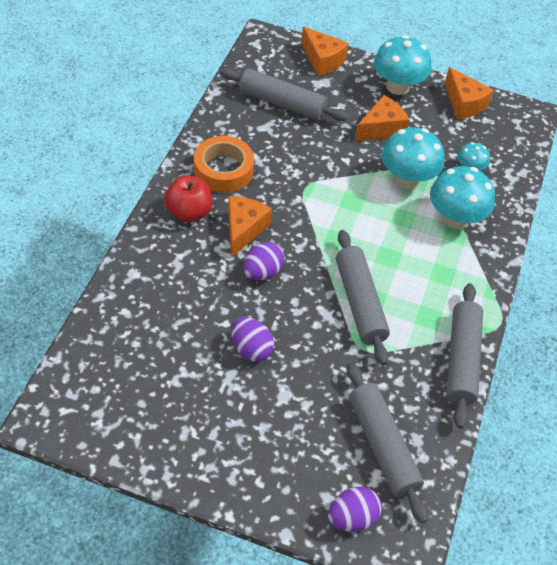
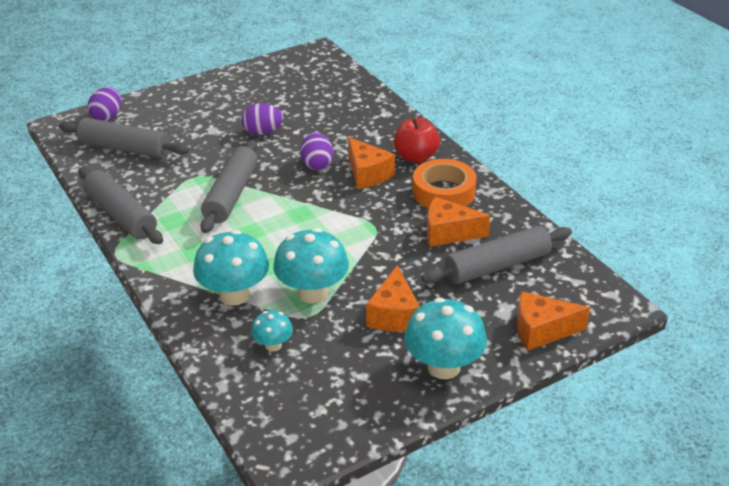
camera: 135 degrees right, 15 degrees down
(360, 302) = (231, 194): grey rolling pin -> grey rolling pin turned 75 degrees clockwise
(464, 104) = (363, 407): orange cheese -> orange cheese (448, 233)

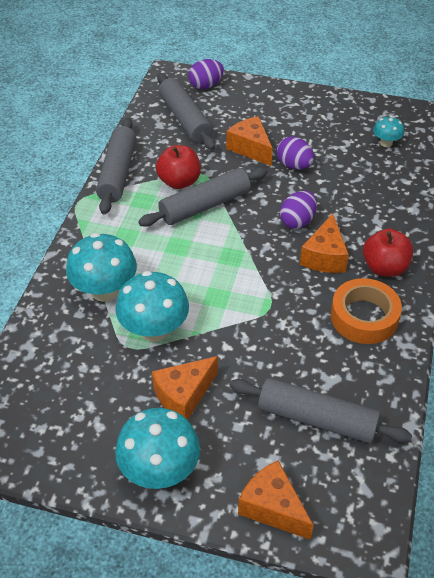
camera: 45 degrees right, 10 degrees up
(185, 191) = (179, 182): none -> red apple
(273, 345) = (77, 351): turquoise mushroom -> turquoise mushroom (386, 143)
(448, 233) = (318, 357): orange cheese -> orange cheese (250, 148)

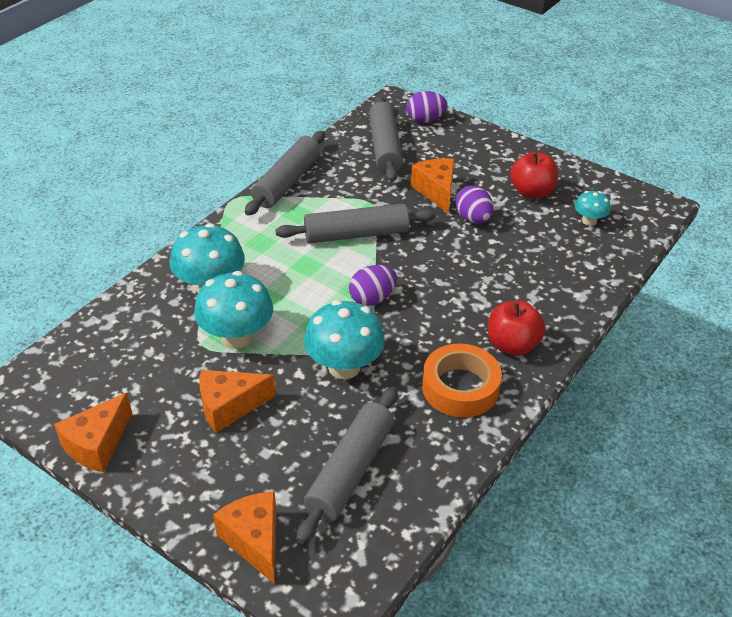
camera: 20 degrees right, 5 degrees down
(160, 470) = (165, 468): turquoise mushroom -> turquoise mushroom (344, 367)
(179, 182) = (343, 205): red apple -> red apple (531, 192)
(297, 221) = (444, 274): purple egg -> purple egg (372, 299)
(317, 419) = (350, 471): grey rolling pin -> grey rolling pin turned 75 degrees clockwise
(324, 256) = (452, 316): orange cheese -> orange cheese (97, 444)

